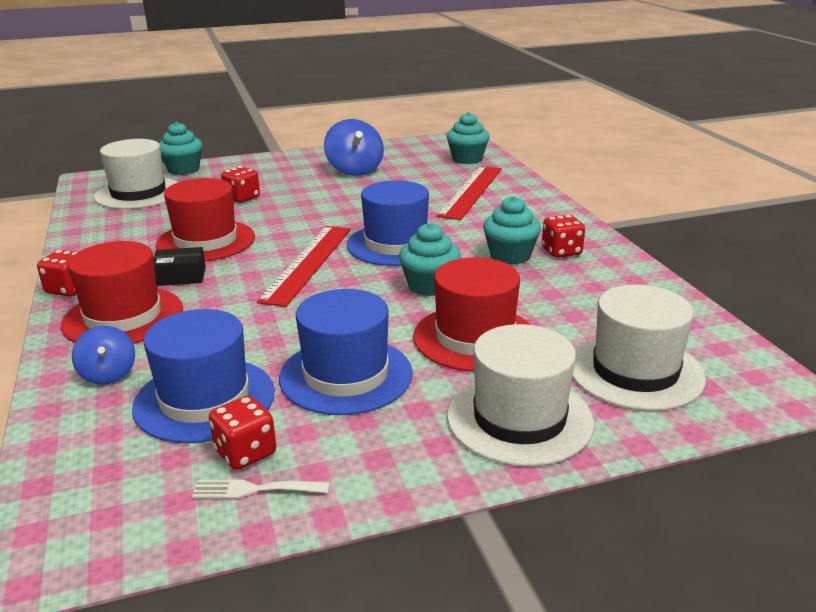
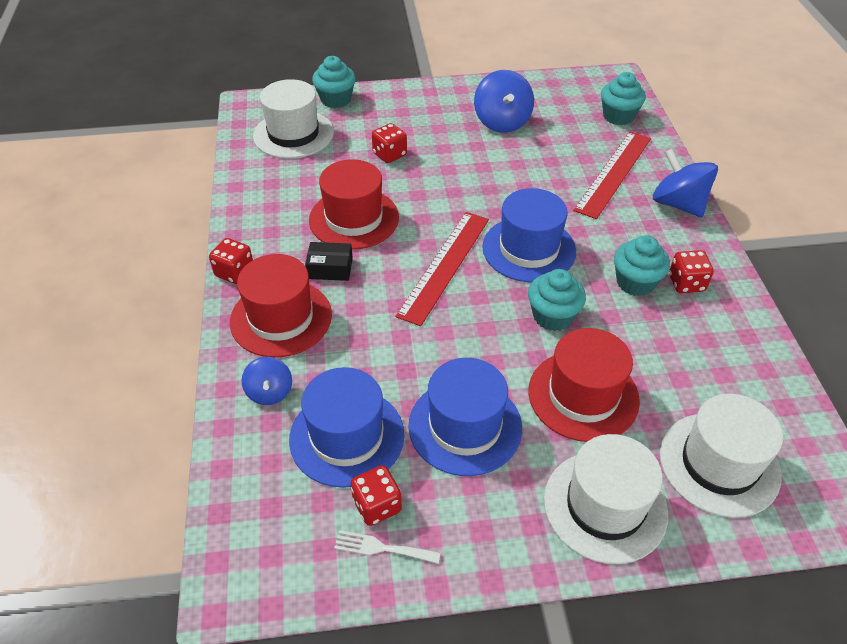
camera: 10 degrees right, 20 degrees up
(538, 204) = (678, 204): none -> blue spinning top

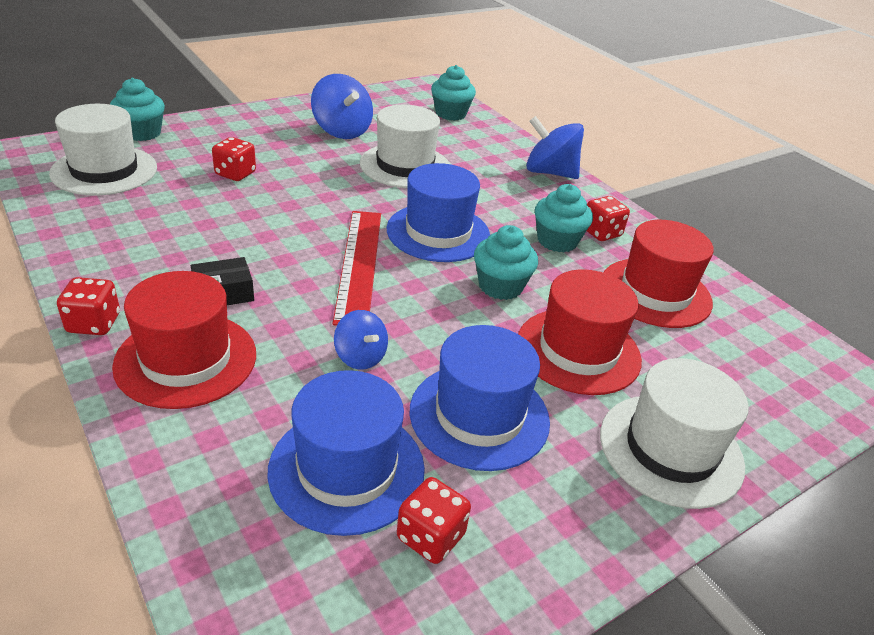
camera: 30 degrees left, 10 degrees down
(270, 392) = (214, 448): blue spinning top -> blue spinning top (360, 357)
(354, 218) = (226, 239): red hat -> red hat (655, 292)
(381, 548) = (466, 586): white fork -> none
(613, 173) = (476, 157): red ruler -> none
(719, 464) = (738, 377): white hat -> white hat (405, 166)

